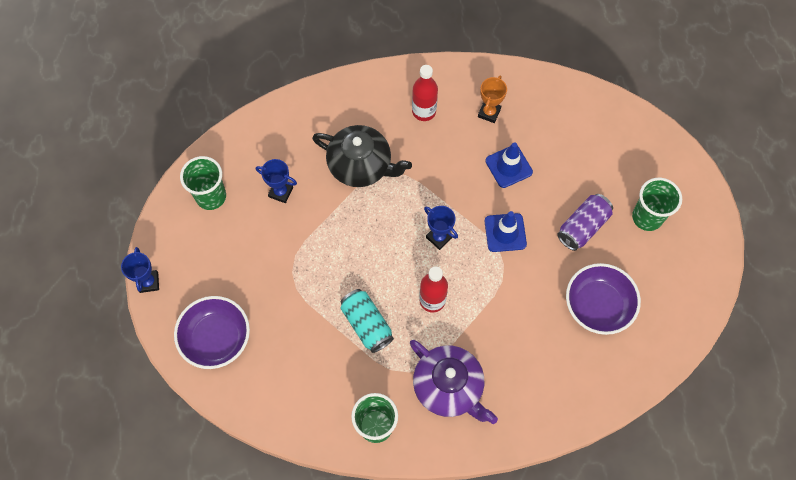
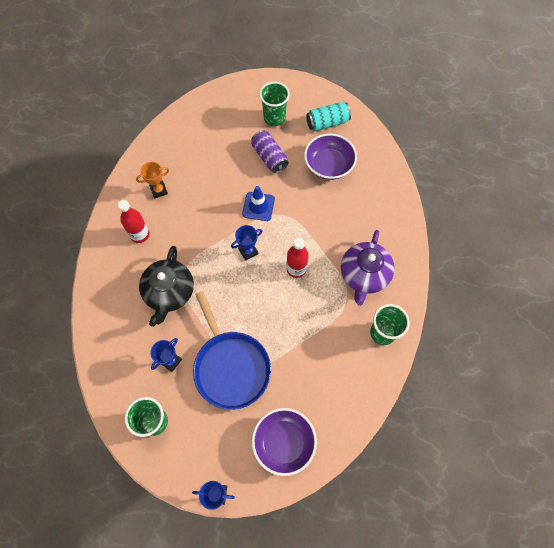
camera: 75 degrees left, 0 degrees up
(289, 257) = (231, 367): none -> blue pan
(361, 165) = (169, 292): black teapot -> black teapot turned 150 degrees clockwise
(366, 324) = (302, 320): turquoise can -> turquoise can (327, 123)
(449, 387) = (364, 275): purple teapot -> purple teapot turned 135 degrees clockwise
(489, 113) = (159, 190): orange trophy -> orange trophy turned 60 degrees counterclockwise
(508, 166) = (207, 190): blue traffic cone -> none

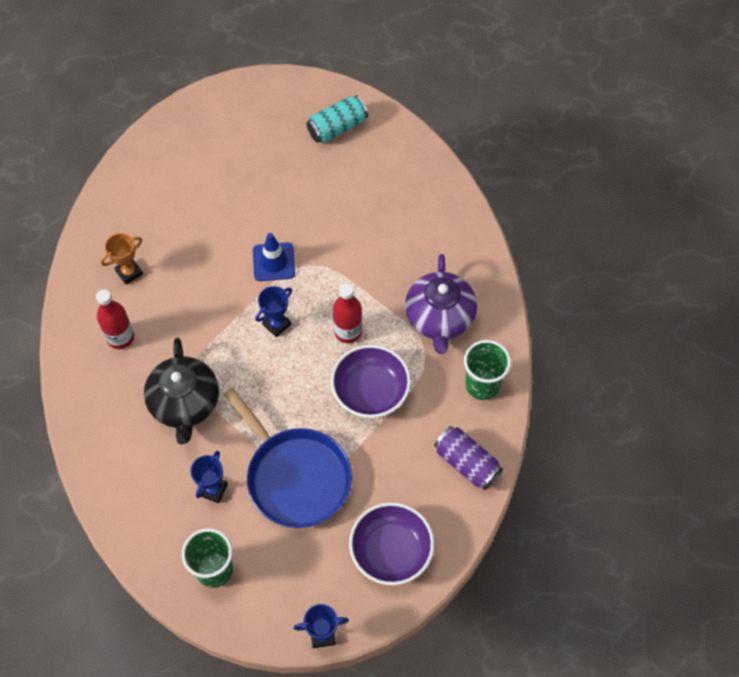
camera: 15 degrees left, 5 degrees down
(269, 157) = (270, 192): purple can -> purple can (466, 463)
(274, 118) = (262, 137): green cup -> none
(329, 165) = (354, 185): purple bowl -> purple bowl (370, 391)

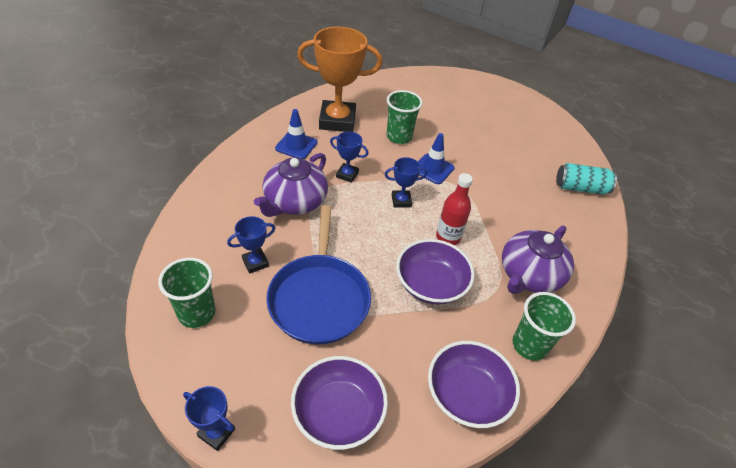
camera: 35 degrees right, 15 degrees down
(120, 337) = (296, 145): red bottle -> blue traffic cone
(129, 272) = (337, 120): orange trophy -> orange trophy, size x2.15
(184, 403) = (294, 202): black teapot -> purple teapot
(202, 333) = (347, 175): none -> blue trophy
(208, 245) = (399, 137): none -> green cup
(337, 128) = (541, 132): turquoise can -> turquoise can (580, 188)
(466, 463) = (467, 395): purple can -> purple bowl

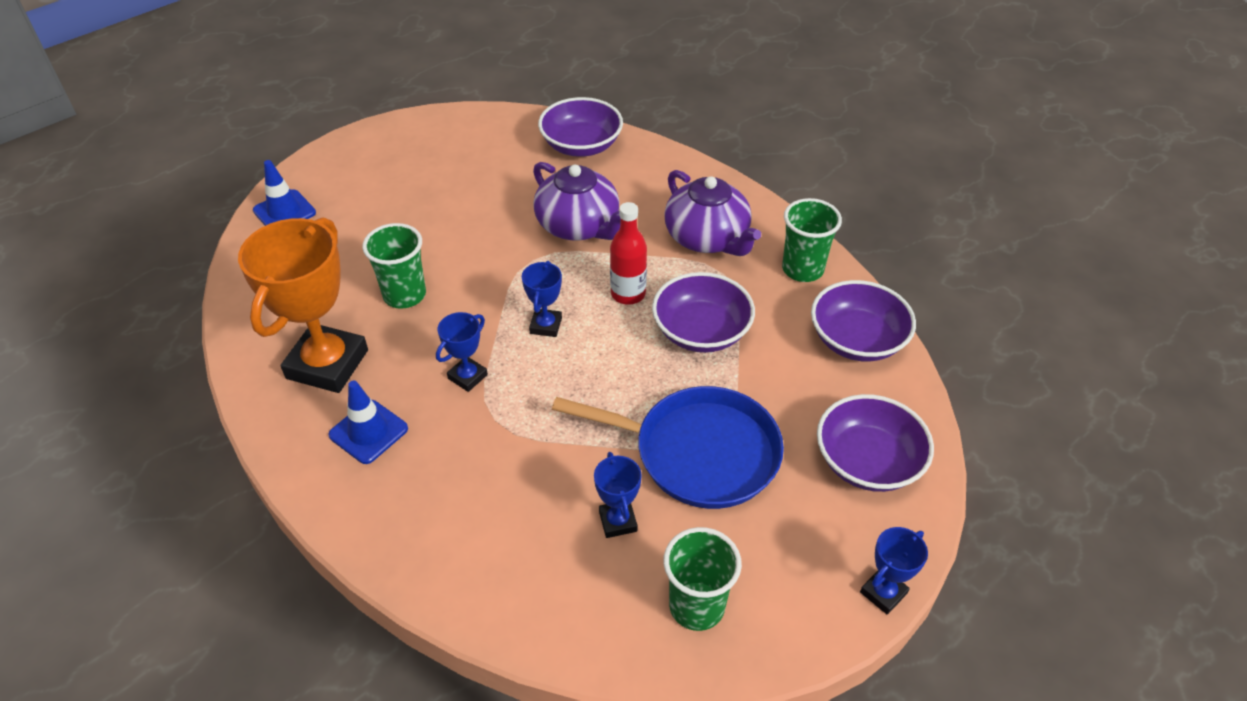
camera: 70 degrees left, 0 degrees up
(294, 202) = (505, 454): purple teapot -> purple teapot (579, 226)
(433, 169) = (492, 275): blue traffic cone -> blue traffic cone (284, 212)
(580, 188) = (581, 145): turquoise can -> purple bowl

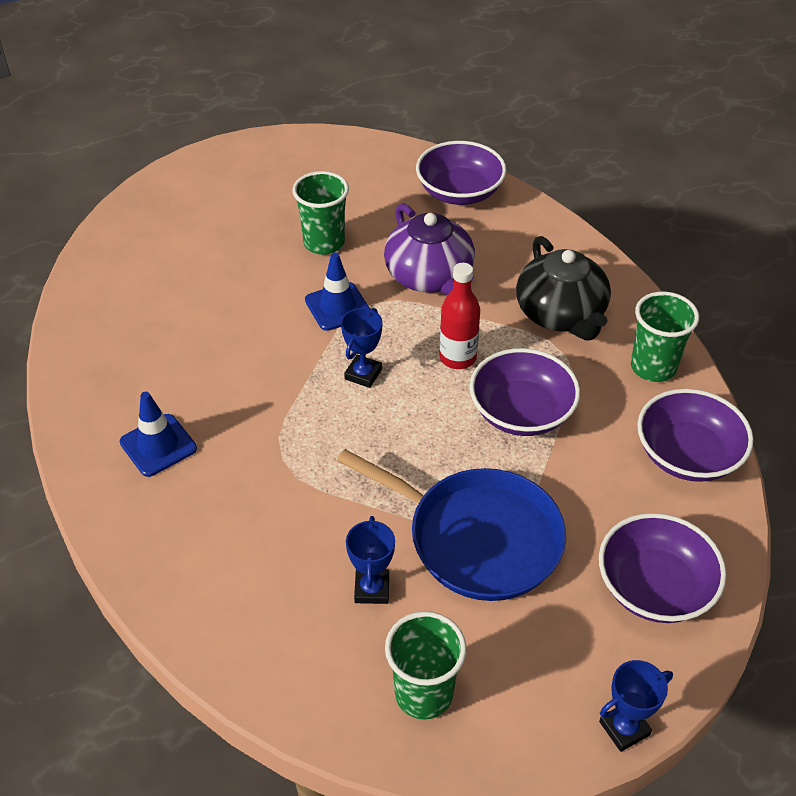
camera: 15 degrees right, 0 degrees up
(284, 212) = (145, 210): blue traffic cone -> blue traffic cone (337, 307)
(327, 364) = (140, 370): orange trophy -> none
(404, 295) = (234, 316): green cup -> green cup (324, 243)
(467, 377) = (269, 410): blue trophy -> none
(707, 238) = (561, 314): purple teapot -> black teapot

